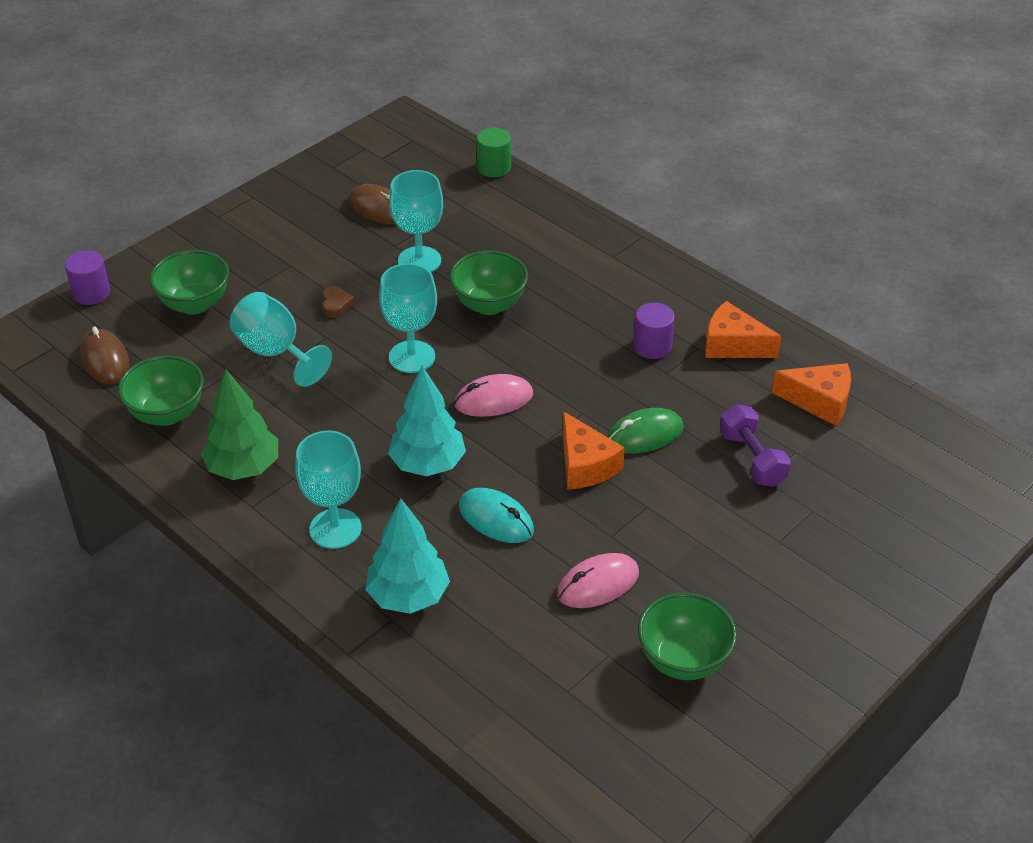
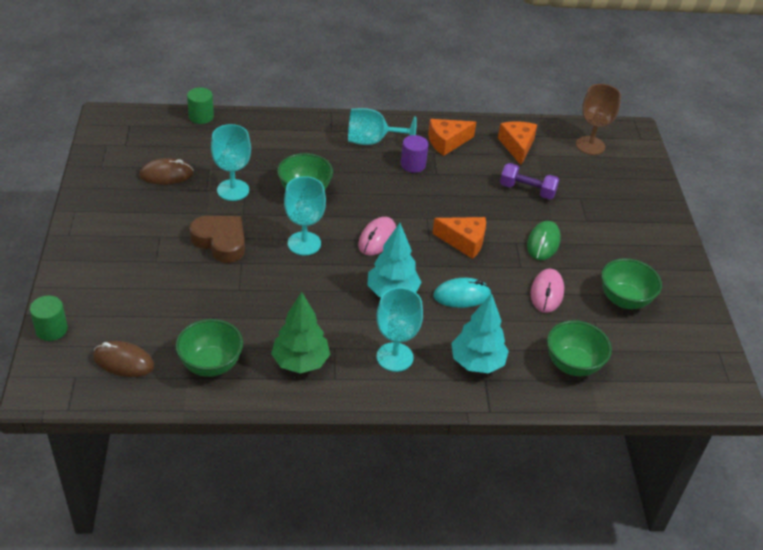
camera: 50 degrees left, 0 degrees up
(91, 293) = (51, 329): purple cylinder -> green cylinder
(194, 304) = (132, 293): green bowl -> green bowl (573, 365)
(276, 352) = (225, 289): turquoise goblet -> turquoise goblet (372, 141)
(336, 305) = (220, 242): brown heart -> brown heart, size x2.18
(644, 435) = (469, 209): green mouse -> green mouse (543, 243)
(819, 401) = (517, 146): orange cheese -> orange cheese turned 60 degrees counterclockwise
(926, 458) = (590, 145): none -> brown goblet

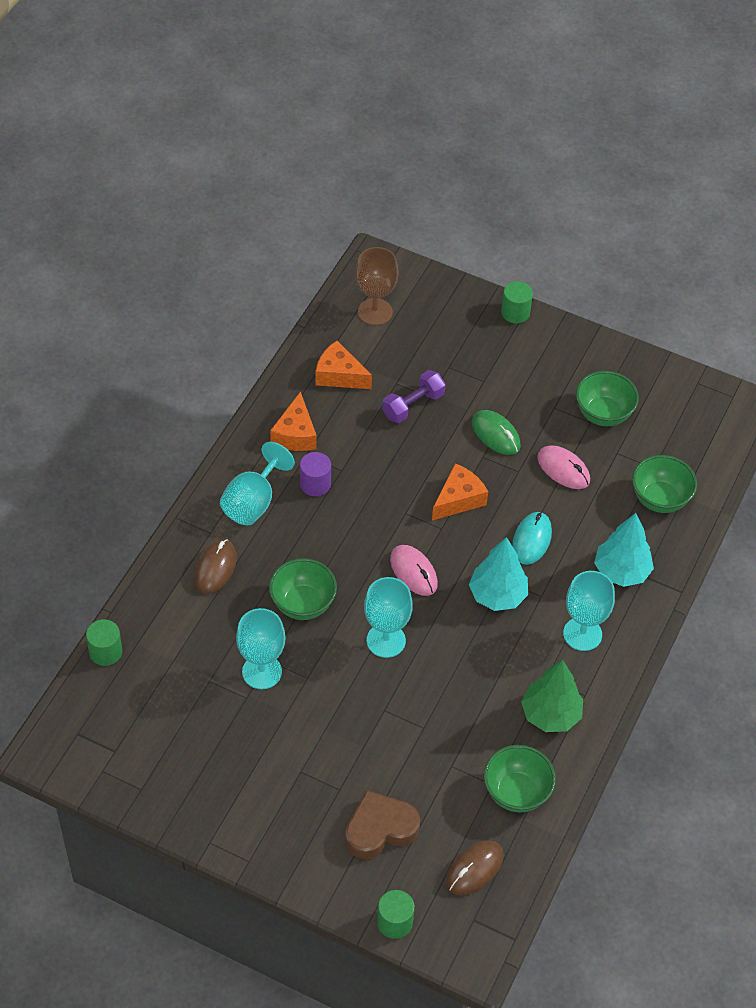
camera: 60 degrees left, 10 degrees up
(166, 175) = (196, 727): brown mouse -> brown mouse (215, 568)
(220, 242) = (341, 716): brown heart -> brown heart (380, 829)
(668, 217) = (515, 312): none -> green cylinder

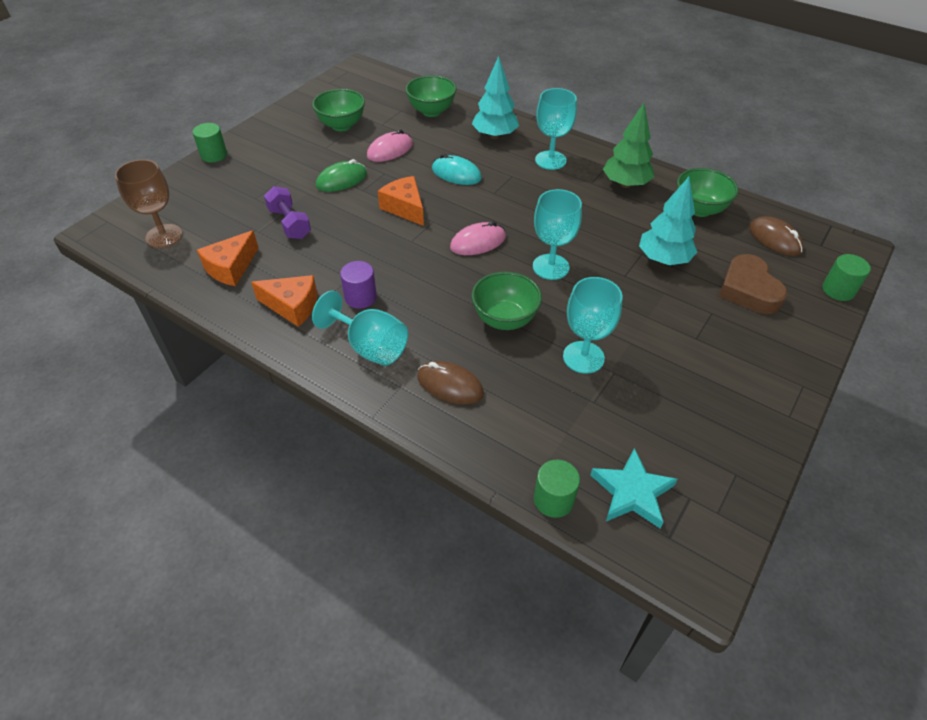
camera: 80 degrees left, 5 degrees down
(116, 708) = (632, 492): none -> turquoise star
(497, 595) = (509, 198): turquoise tree -> turquoise tree (663, 259)

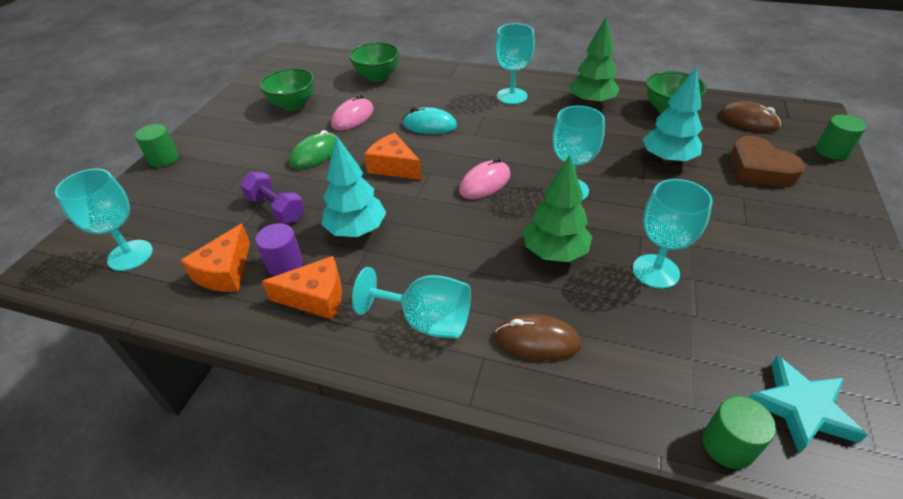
camera: 15 degrees left, 5 degrees down
(164, 236) = (130, 255): brown goblet -> turquoise goblet
(360, 297) = (390, 268): purple cylinder -> purple cylinder (284, 264)
(495, 136) = (448, 86): turquoise tree -> turquoise tree (357, 230)
(504, 319) = (554, 252): green bowl -> green tree

